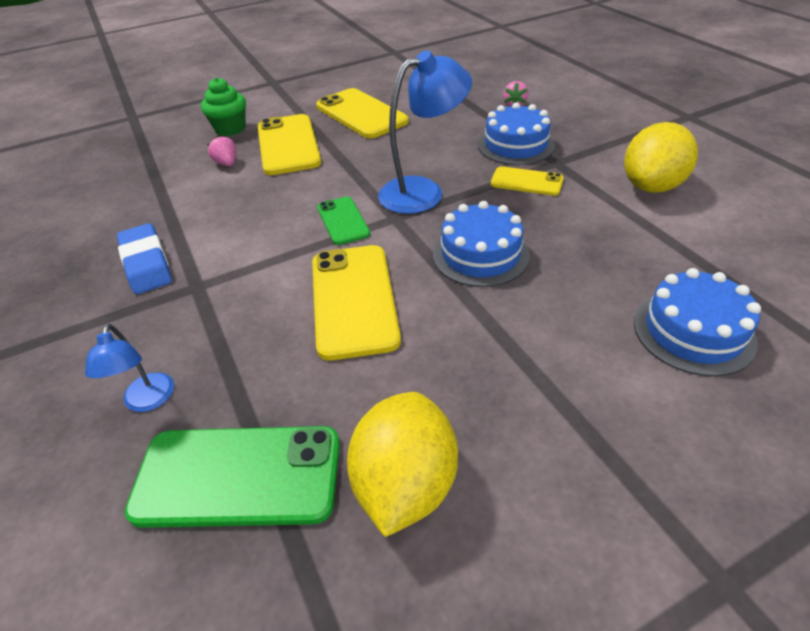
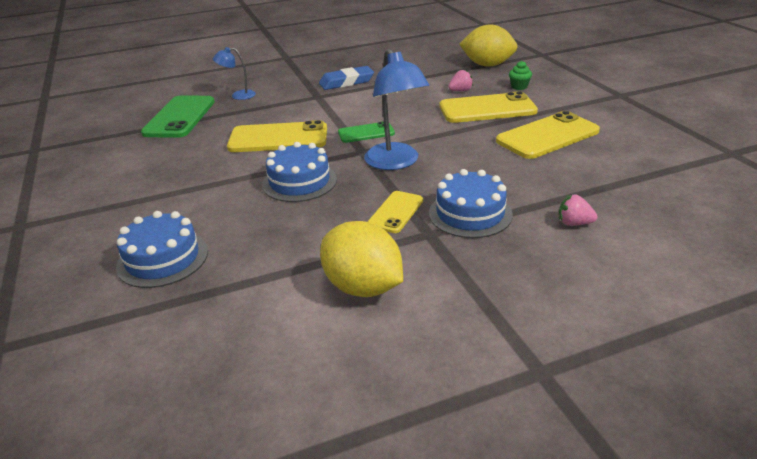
camera: 95 degrees right, 10 degrees down
(230, 129) = (519, 87): green cupcake -> green cupcake, size x0.62
(405, 484) = (142, 152): yellow lemon -> yellow lemon (487, 65)

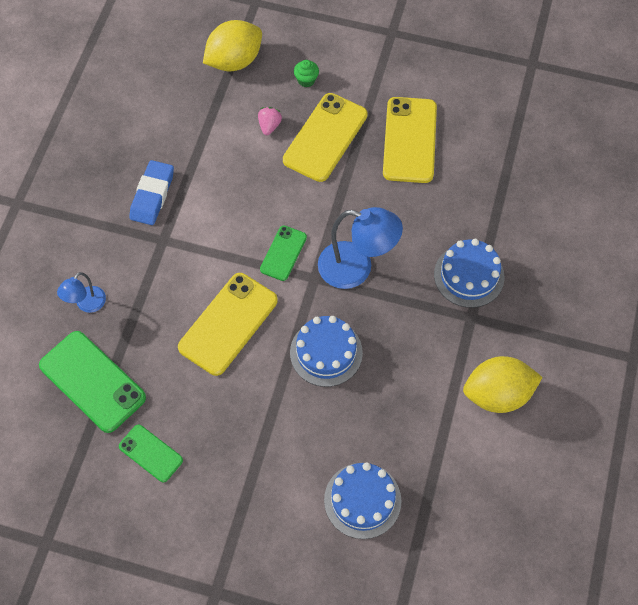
camera: 55 degrees left, 30 degrees up
(137, 154) = (151, 453): none -> green phone
(396, 212) = (428, 318): yellow phone -> none
(574, 223) = (529, 228): pink strawberry -> none

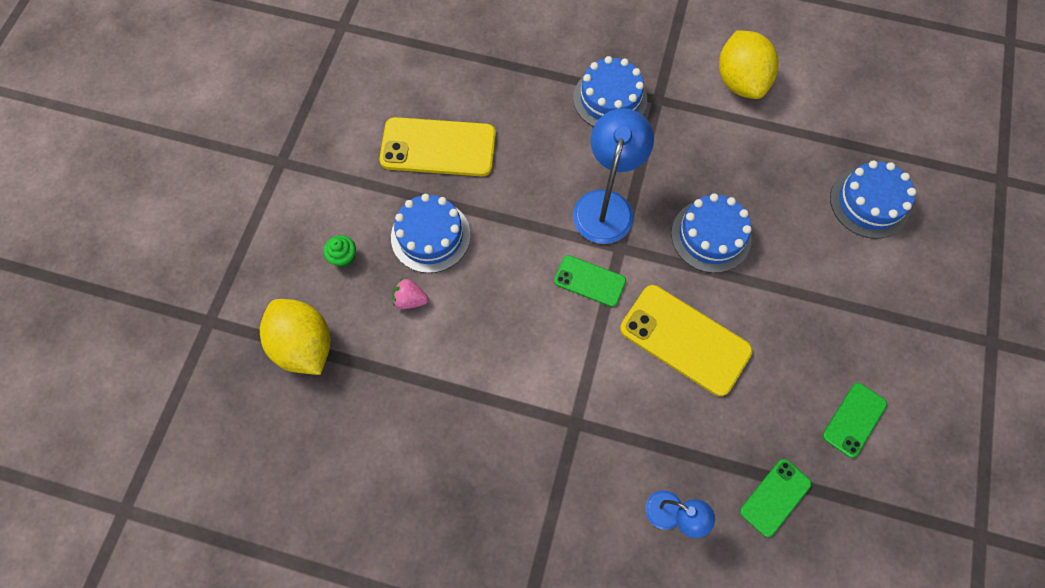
camera: 90 degrees left, 5 degrees up
(92, 381) = (775, 497): green phone -> green phone, size x0.56
(152, 195) = (510, 440): blue eraser -> none
(325, 137) = (430, 236): yellow phone -> blue cake

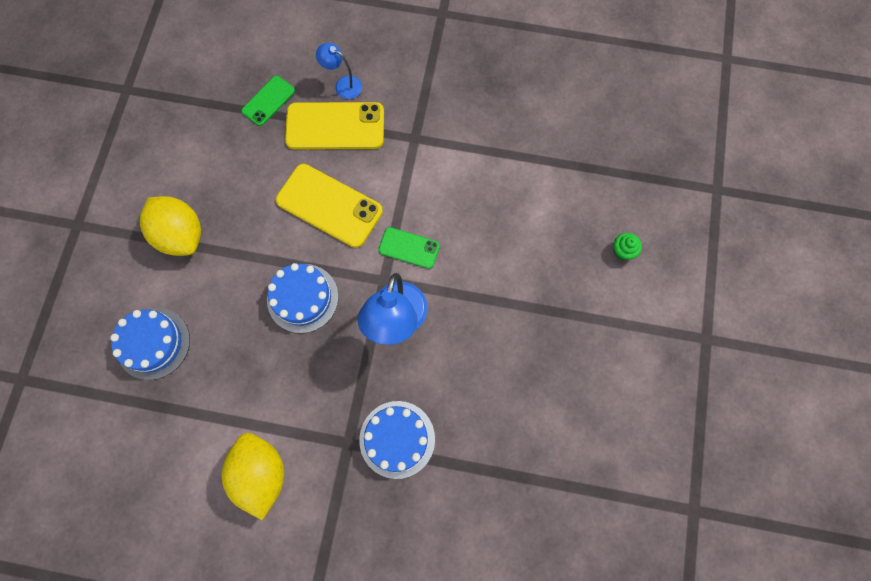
camera: 175 degrees right, 5 degrees up
(304, 345) = (634, 177): yellow lemon -> yellow lemon (181, 235)
(410, 299) = (558, 220): pink strawberry -> none
(430, 236) = (551, 277): blue cake -> none
(438, 147) = (561, 367): yellow phone -> yellow phone (335, 126)
(854, 420) = (202, 157): green phone -> none

